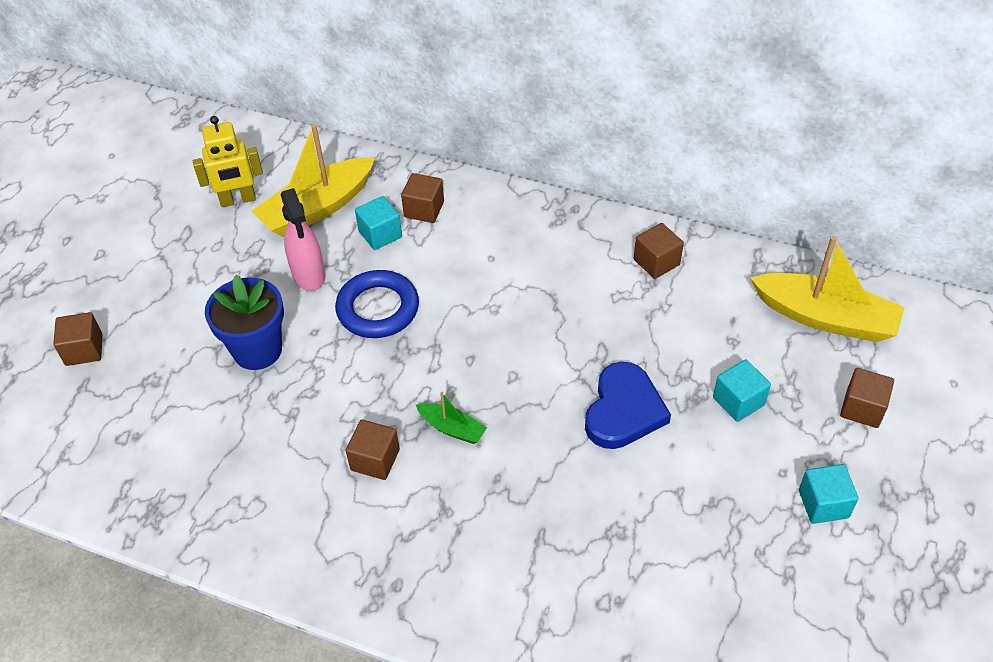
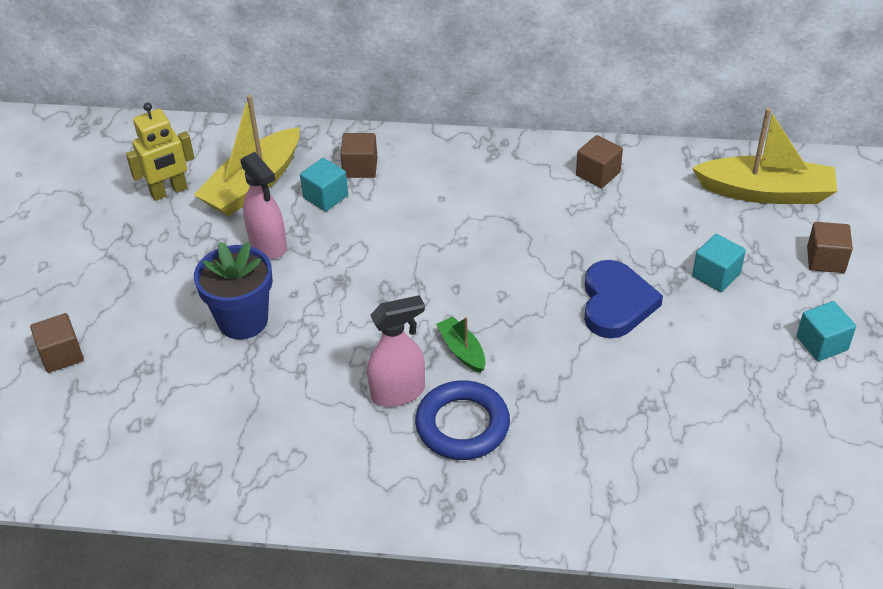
camera: 15 degrees left, 5 degrees down
(375, 460) = (398, 392): brown cube -> pink spray bottle
(378, 309) = (349, 262): blue ring -> blue ring (462, 425)
(452, 428) = (462, 350): green boat -> green boat turned 135 degrees counterclockwise

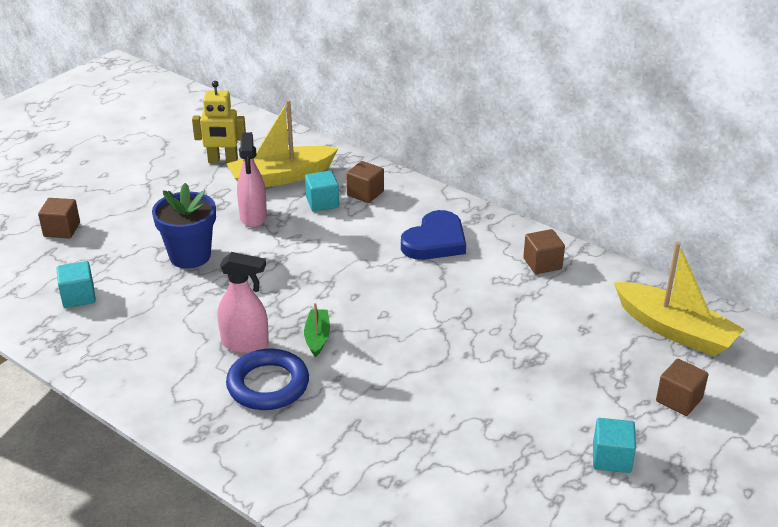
camera: 30 degrees right, 10 degrees down
(616, 303) = (466, 356): blue heart -> blue heart (435, 241)
(716, 275) = (569, 371): turquoise cube -> turquoise cube (78, 296)

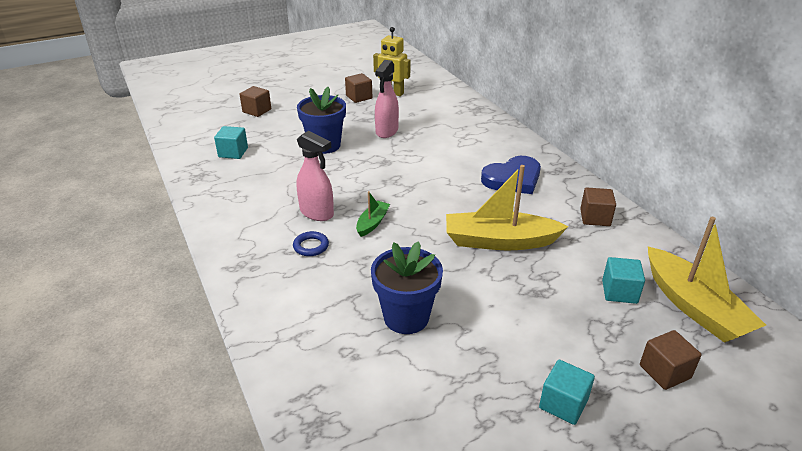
camera: 25 degrees right, 0 degrees up
(268, 385) = (311, 246): blue ring -> blue ring, size x0.52
(281, 177) = (425, 111): yellow boat -> yellow boat (499, 241)
(322, 202) = (443, 133): turquoise cube -> turquoise cube (619, 292)
(365, 193) = (480, 134): brown cube -> brown cube (359, 97)
(422, 428) = (406, 317): none -> blue flower pot

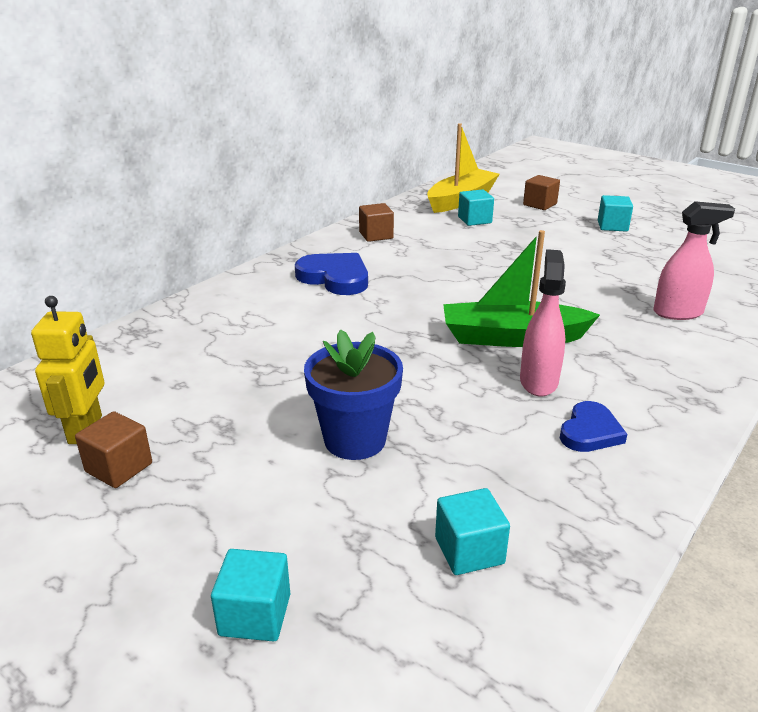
camera: 115 degrees left, 5 degrees down
(257, 111) = (255, 614): brown cube -> turquoise cube
(259, 210) = (590, 432): none -> blue heart
(311, 246) = (601, 363): blue ring -> none
(372, 223) = (512, 337): green boat -> green boat, size x2.06
(386, 131) = (263, 391): pink spray bottle -> pink spray bottle (678, 313)
(406, 317) = (620, 287): blue flower pot -> none
(499, 241) = (462, 268): yellow boat -> none

